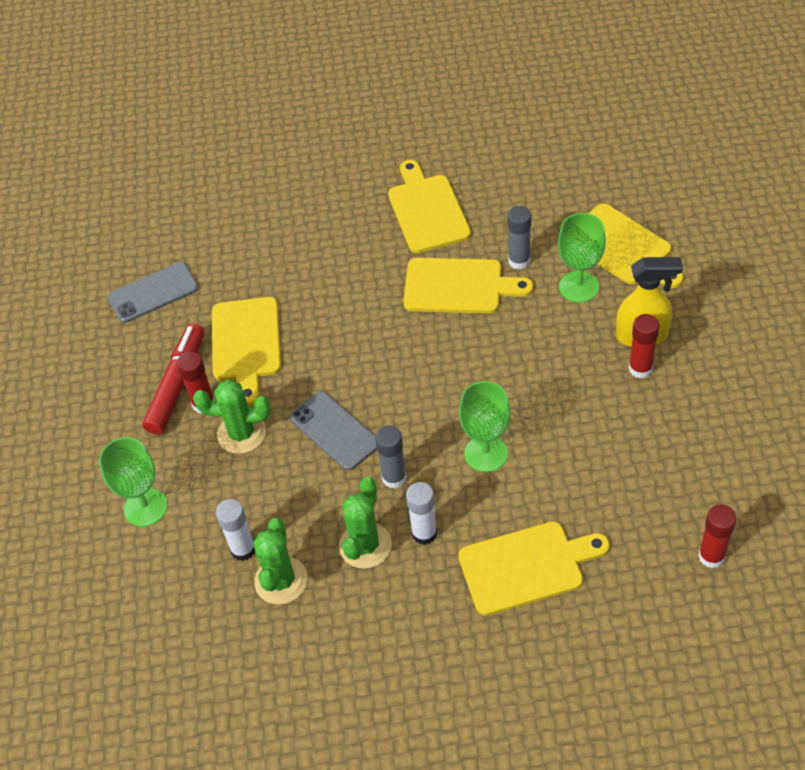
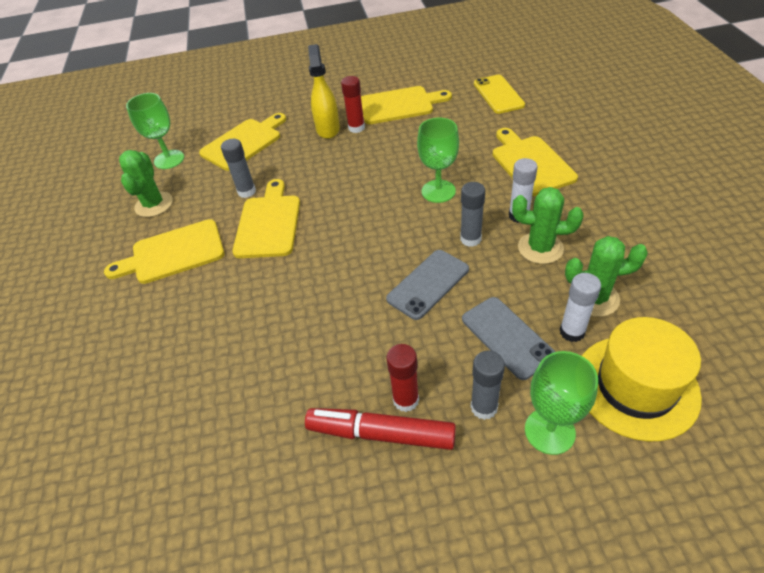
camera: 95 degrees left, 5 degrees down
(153, 293) = (236, 494): grey phone -> grey phone (507, 337)
(169, 587) = (636, 386): none -> yellow hat
(181, 461) = (484, 407): none -> grey glue stick
(241, 433) = (440, 357): green cactus -> green cactus (154, 204)
(246, 344) = (324, 374): yellow cutting board -> yellow cutting board (399, 105)
(579, 287) = (279, 159): green goblet -> green goblet (169, 159)
(711, 556) = (498, 94): red glue stick -> yellow phone

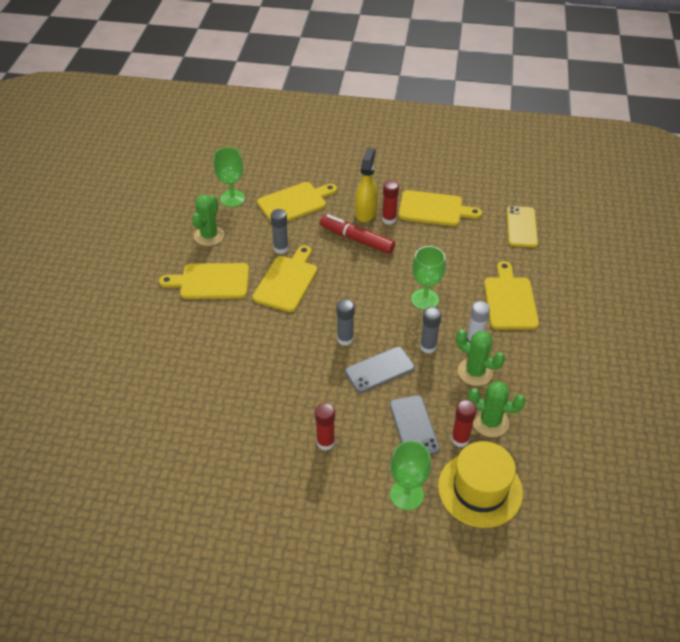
camera: 15 degrees right, 0 degrees up
(381, 433) = (300, 457): red marker -> red marker (356, 239)
(484, 407) = (373, 465): grey glue stick -> grey glue stick (345, 339)
(572, 332) = (460, 439): white glue stick -> red glue stick

